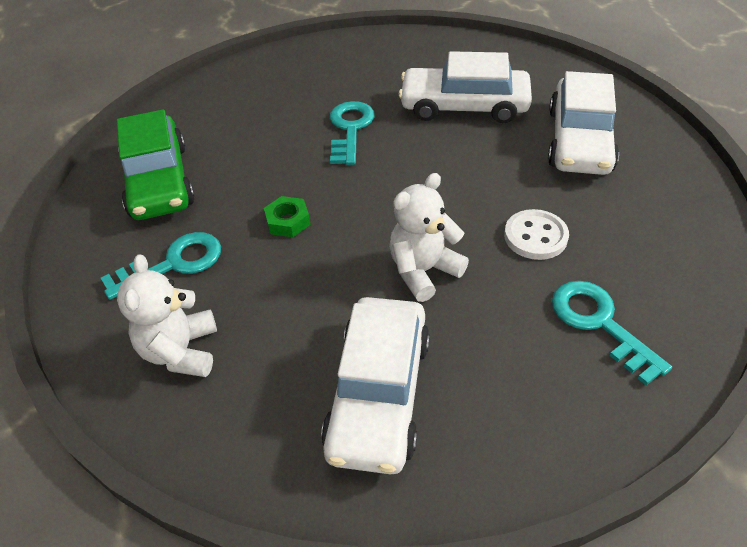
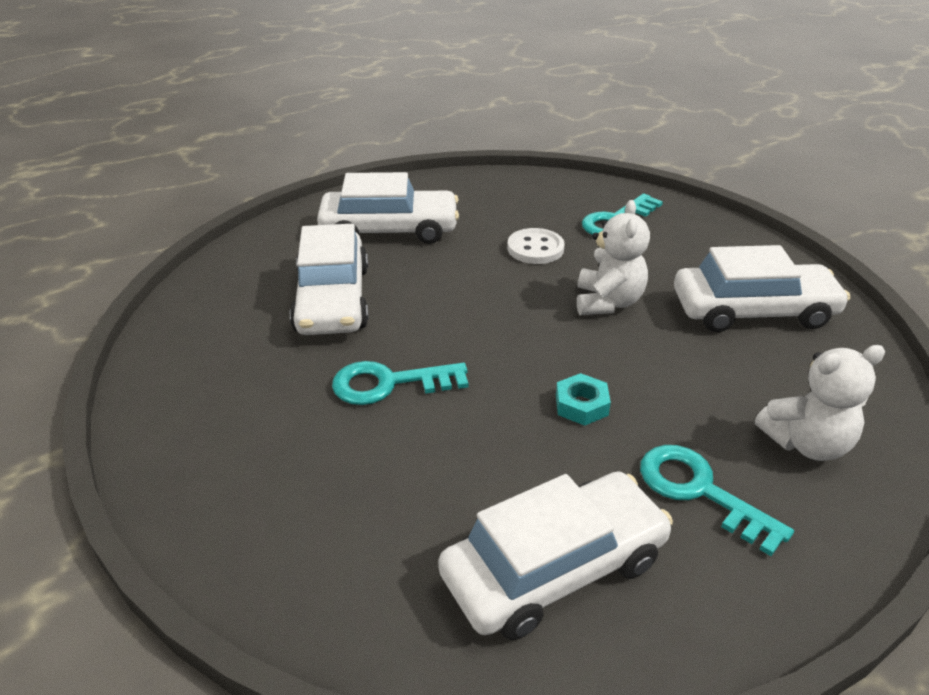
camera: 105 degrees left, 10 degrees down
(159, 181) = (554, 568): green car -> white car
(288, 221) = (581, 405): green nut -> turquoise nut
(423, 271) = (608, 302): white teddy bear -> white teddy bear turned 120 degrees counterclockwise

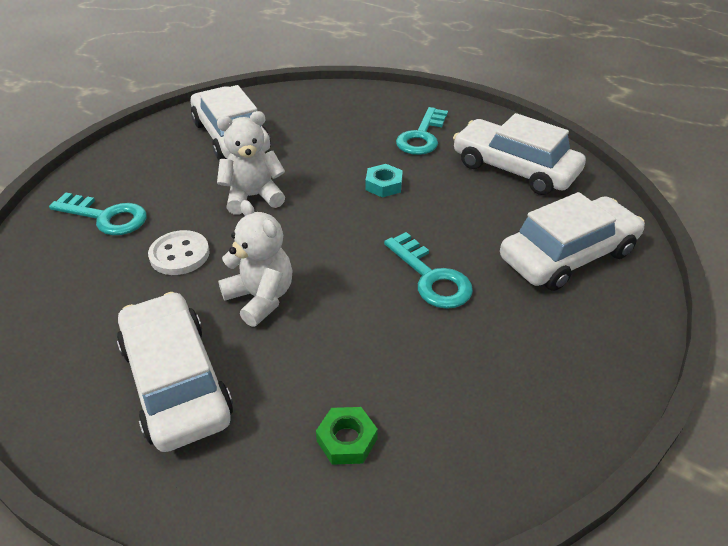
camera: 115 degrees left, 5 degrees up
(268, 284) = (347, 440): none -> green nut
(332, 299) = (342, 367): white car -> white car (568, 255)
(806, 443) = (357, 111): white teddy bear -> white teddy bear (261, 298)

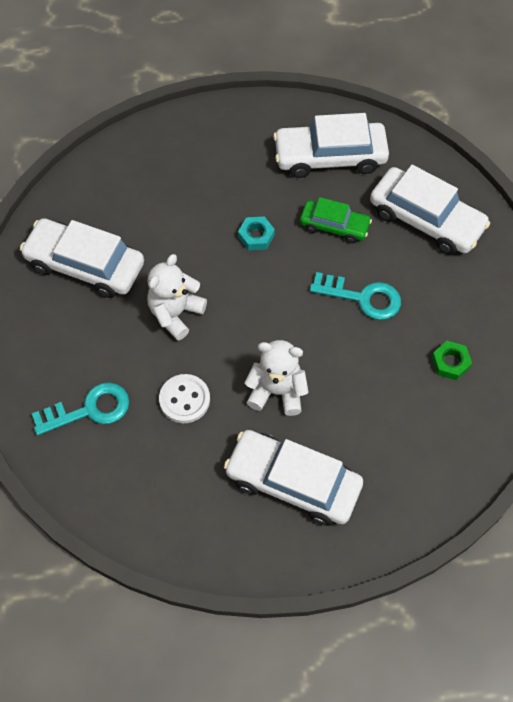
camera: 40 degrees left, 20 degrees up
(347, 440) = (419, 441): green nut -> green nut (450, 363)
(422, 136) = (234, 164): turquoise key -> none
(464, 213) = (334, 226): none -> green car
(568, 255) = (426, 219): white car -> white car turned 105 degrees clockwise

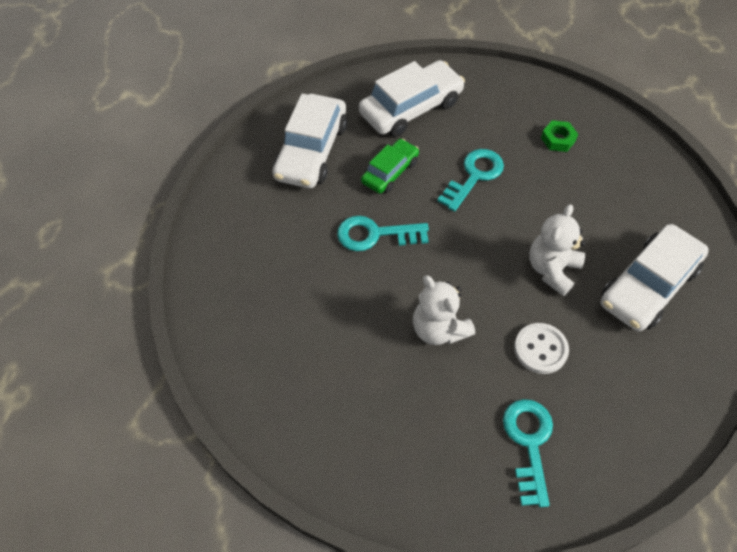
camera: 70 degrees left, 5 degrees down
(85, 265) = (346, 400): white car -> none
(256, 236) = (375, 234): turquoise nut -> turquoise key

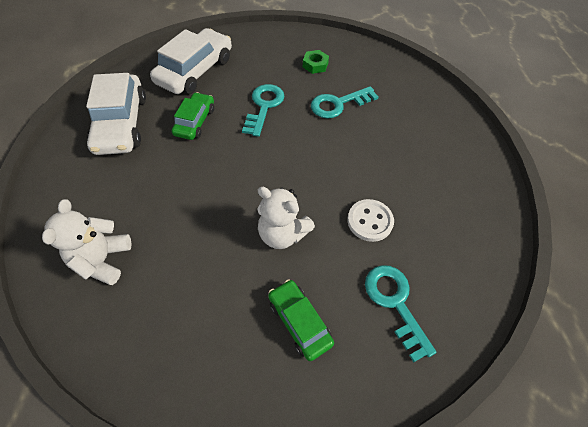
camera: 25 degrees left, 0 degrees up
(375, 234) = (200, 174): turquoise key -> turquoise key (338, 104)
(421, 423) = (299, 322): none -> green car
(552, 270) = (351, 157): white teddy bear -> white teddy bear (103, 260)
(648, 286) = (424, 147): white car -> none

